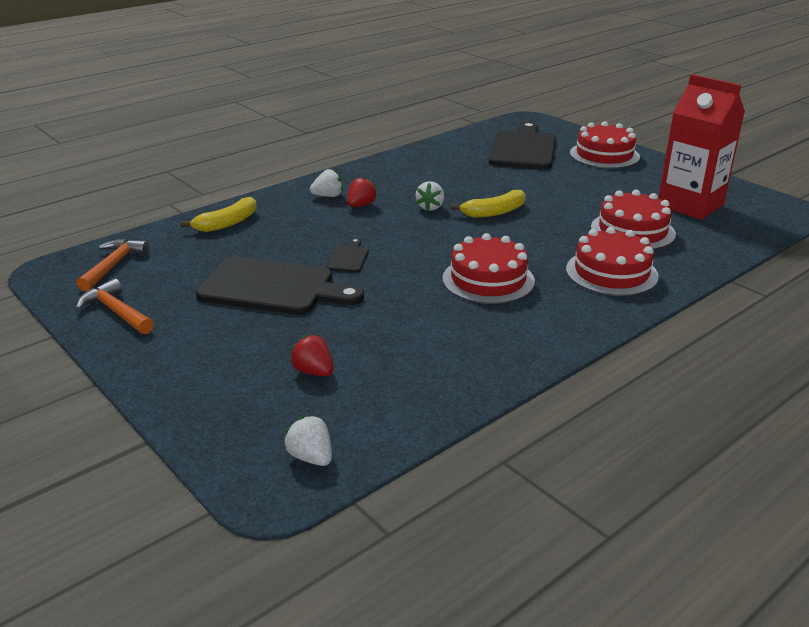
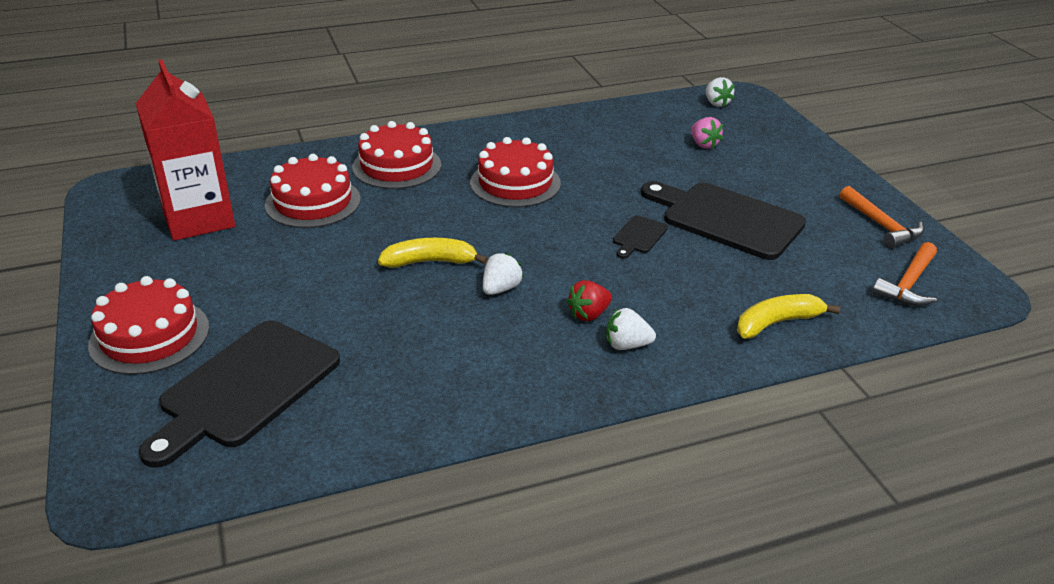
camera: 160 degrees left, 5 degrees up
(314, 372) = (703, 144): red strawberry -> pink strawberry

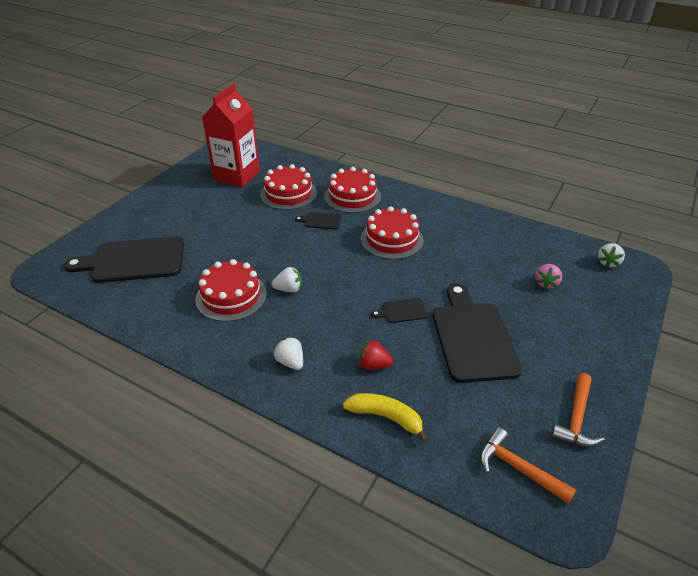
camera: 50 degrees right, 5 degrees up
(149, 336) = (144, 216): red cake -> red cake (231, 296)
(408, 207) = (321, 221): none -> black cutting board
(430, 262) = (284, 254): yellow banana -> none
(589, 314) = (302, 332): red strawberry -> red strawberry (374, 365)
(908, 284) = (518, 468): orange hammer -> orange hammer turned 45 degrees clockwise

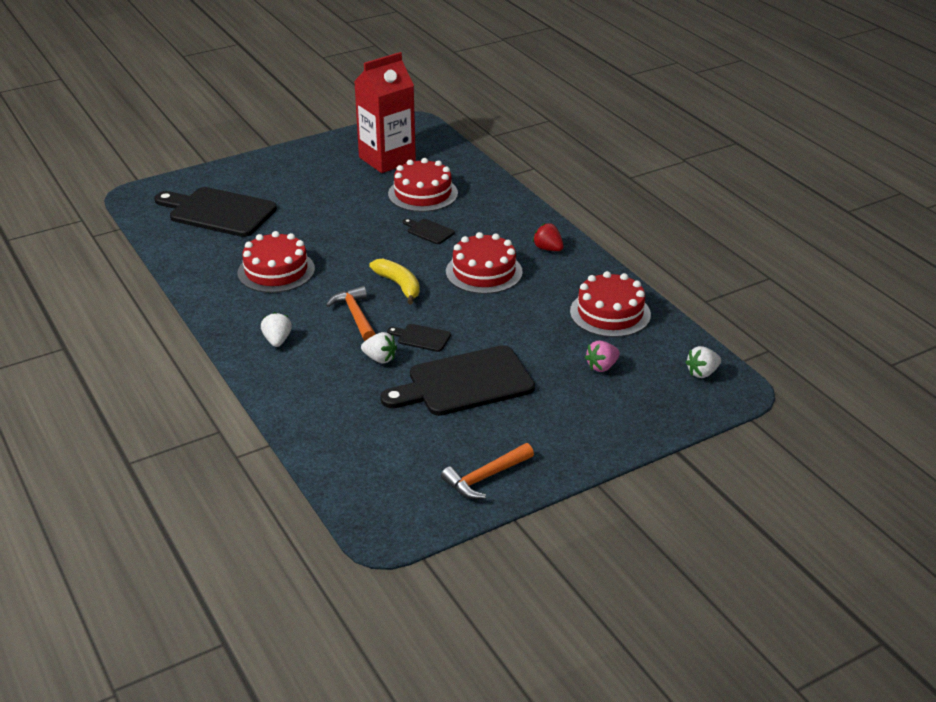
camera: 30 degrees right, 5 degrees down
(289, 289) = (333, 282): white strawberry -> white strawberry (380, 359)
(352, 196) = (488, 217): red cake -> red cake (610, 313)
(374, 365) = (347, 369): red strawberry -> red strawberry (548, 249)
(386, 417) = (316, 410): yellow banana -> yellow banana (399, 285)
(472, 337) = (465, 383): black cutting board -> black cutting board turned 135 degrees counterclockwise
(518, 468) = (388, 487): orange hammer -> orange hammer (355, 315)

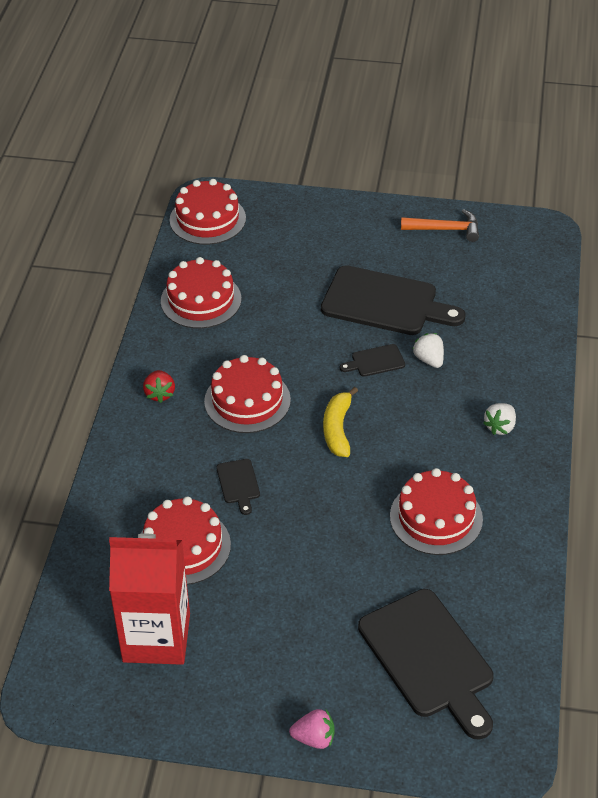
camera: 140 degrees left, 10 degrees up
(355, 315) = (409, 416): orange hammer -> none
(421, 338) = (375, 361): black cutting board -> black cutting board turned 105 degrees clockwise
(602, 367) = (269, 261): pink strawberry -> pink strawberry (314, 738)
(702, 373) = (207, 219): white strawberry -> red cake

